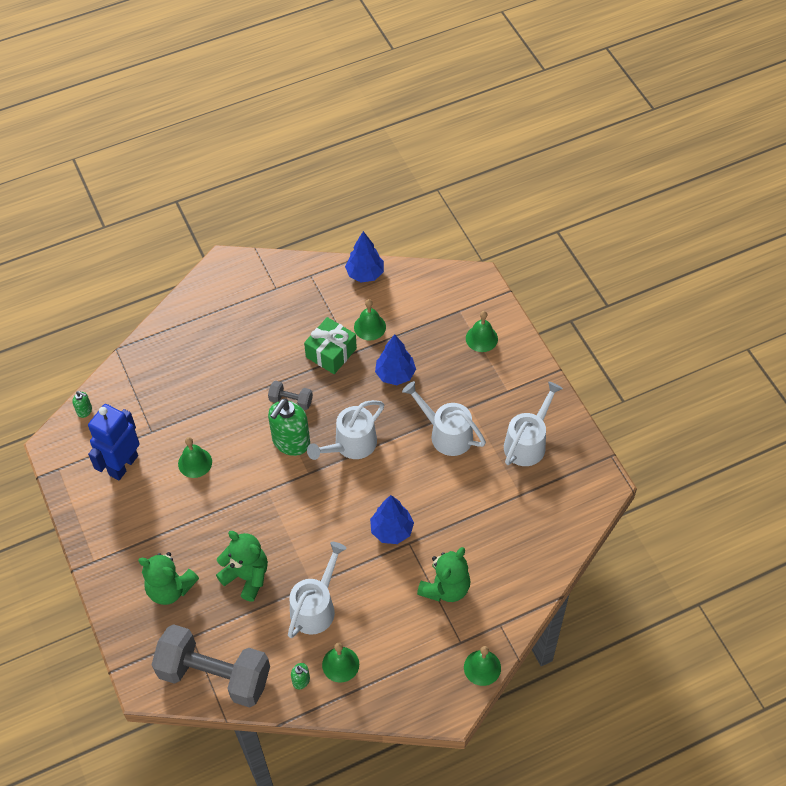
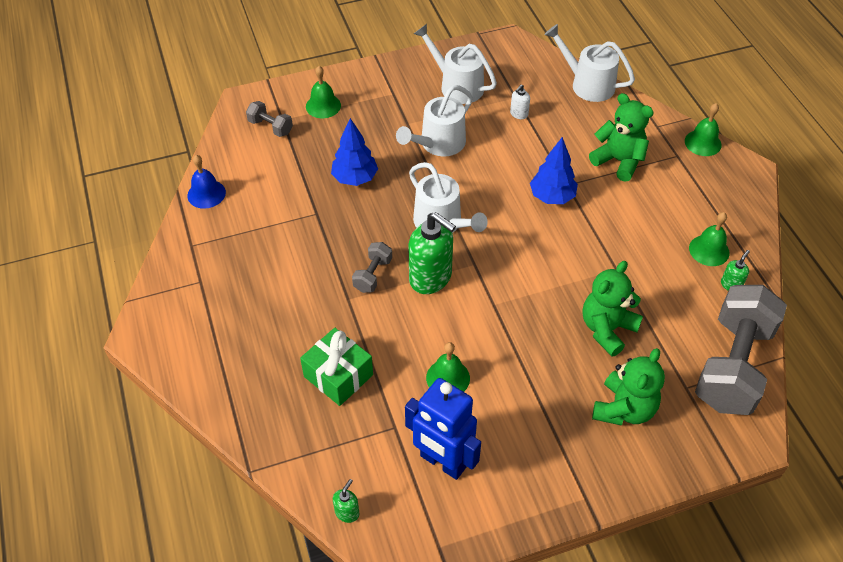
camera: 85 degrees left, 5 degrees down
(315, 607) = (643, 267): white watering can -> white watering can (587, 84)
(331, 353) = (312, 233): green gift -> green gift (338, 375)
(365, 274) = (206, 194): blue tree -> blue bell
(370, 327) = (284, 195): green bell -> none
(448, 304) = (270, 127): none -> grey dumbbell
(496, 498) = (518, 114): none -> white soap dispenser

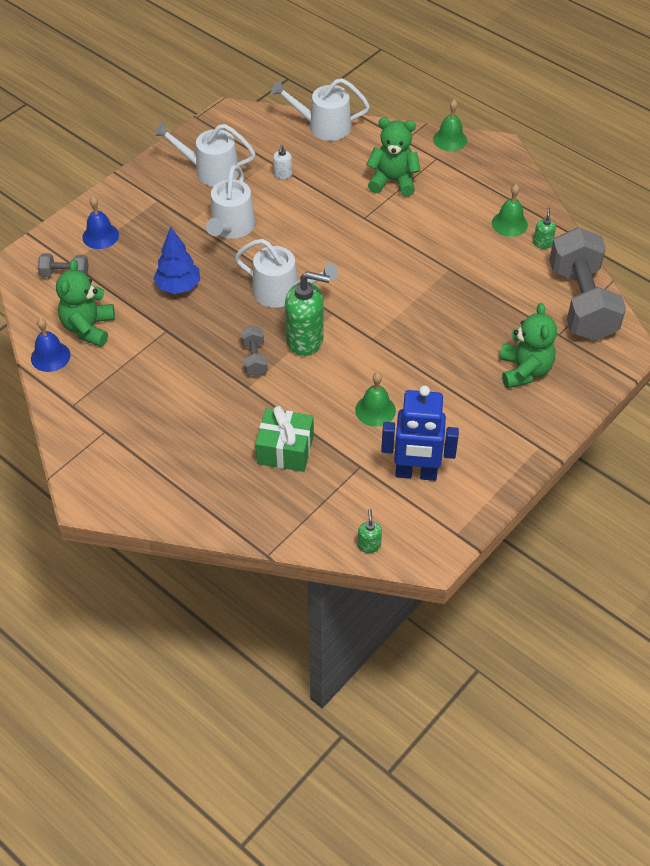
camera: 30 degrees left, 0 degrees up
(323, 106) = (100, 236): green bell -> blue bell
(552, 197) = (359, 233): blue tree -> none
(607, 329) = (472, 317): green teddy bear -> green teddy bear (88, 328)

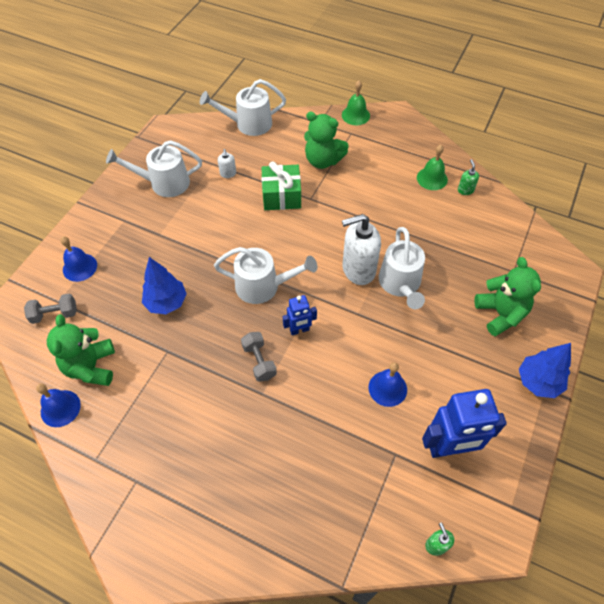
camera: 15 degrees left, 5 degrees up
(231, 228) = (198, 233): white watering can -> white watering can (400, 284)
(285, 449) = (319, 455): green gift -> green gift (281, 196)
(305, 340) = (299, 330): green soap dispenser -> blue robot
(375, 410) = (387, 388): green bell -> blue bell
(388, 297) = (358, 270): none -> white soap dispenser
(393, 181) = (323, 160): green teddy bear -> green teddy bear turned 150 degrees counterclockwise
(535, 439) = (538, 382): none -> blue tree
(581, 303) = (519, 237): grey dumbbell -> none

